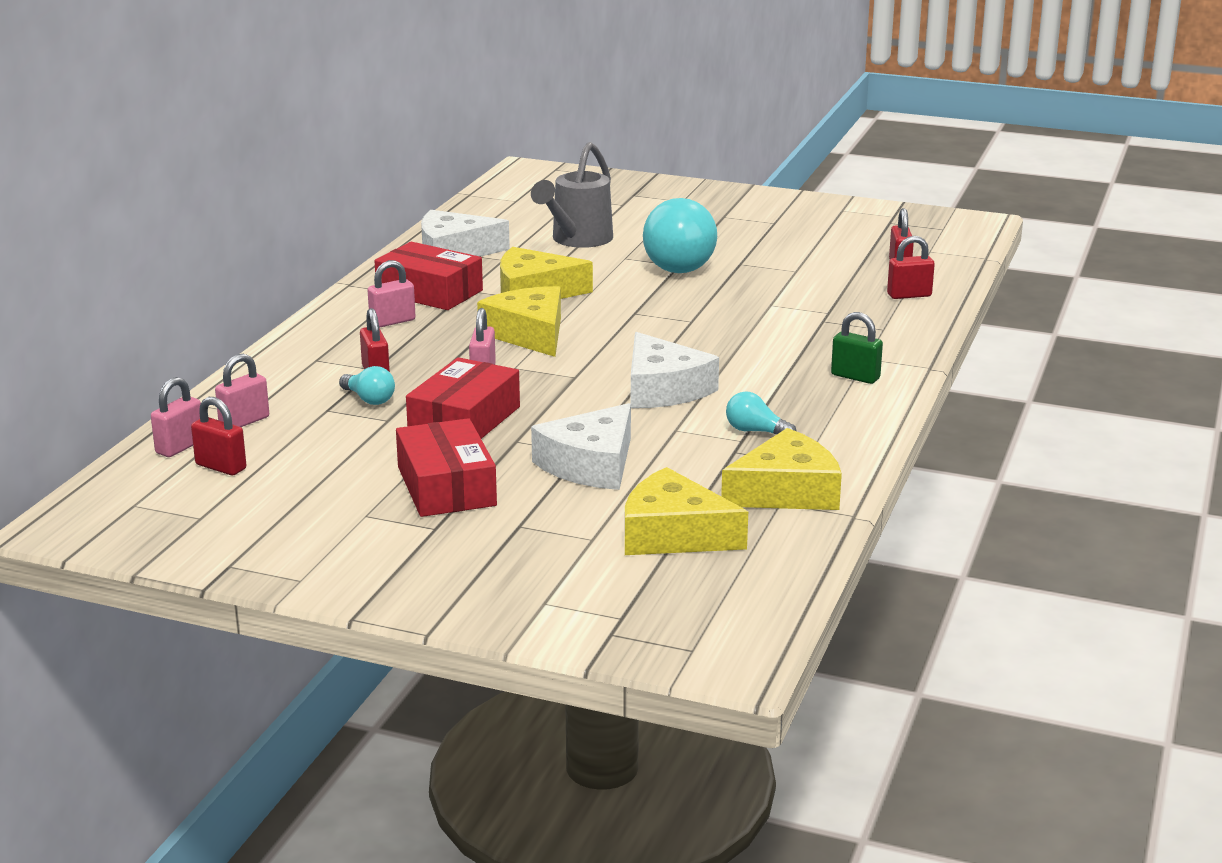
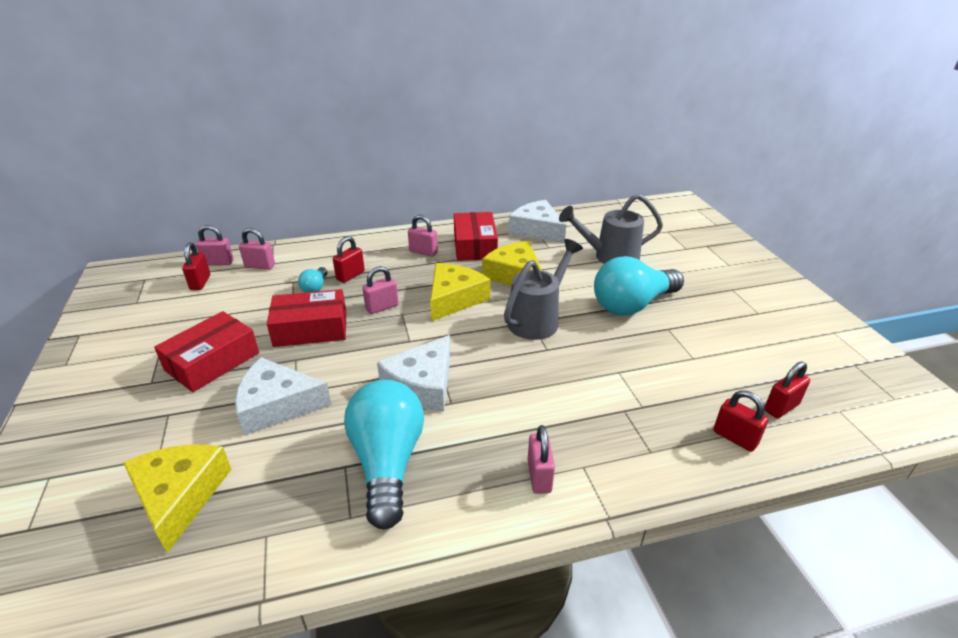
camera: 55 degrees right, 10 degrees up
(636, 309) = (537, 319): none -> grey watering can
(755, 431) = (387, 462): turquoise light bulb -> turquoise light bulb, size x2.26
(786, 492) = (287, 531): yellow cheese -> none
(855, 377) = (539, 476): green padlock -> pink padlock

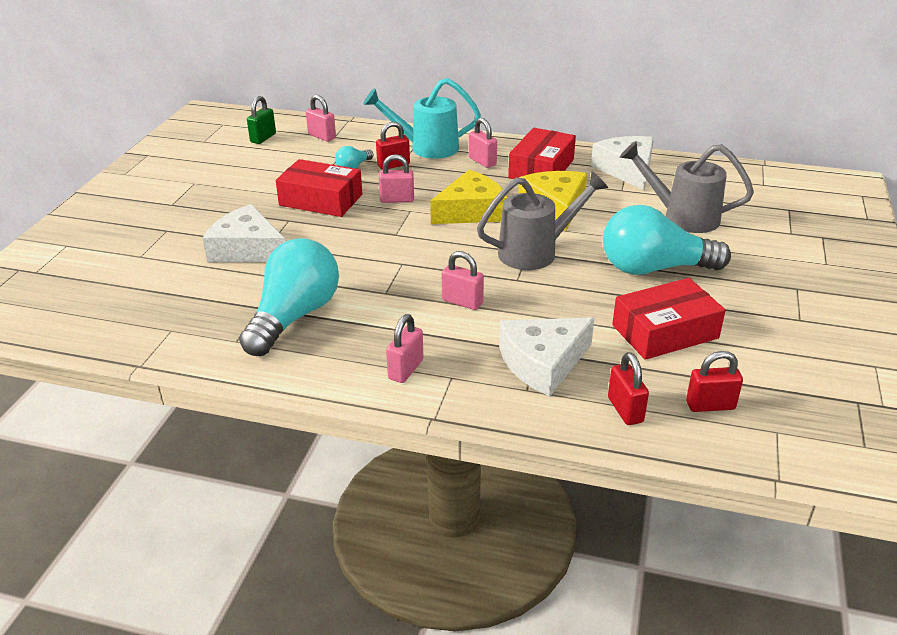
camera: 30 degrees right, 0 degrees up
(179, 496) = (135, 286): yellow cheese -> none
(200, 282) = (263, 138): red padlock -> green padlock
(212, 361) = (225, 202): red box -> red box (665, 332)
(218, 263) = (290, 125): pink padlock -> pink padlock (462, 302)
(366, 252) = (427, 148): none -> turquoise watering can
(422, 385) = (374, 271): white cheese -> white cheese (543, 363)

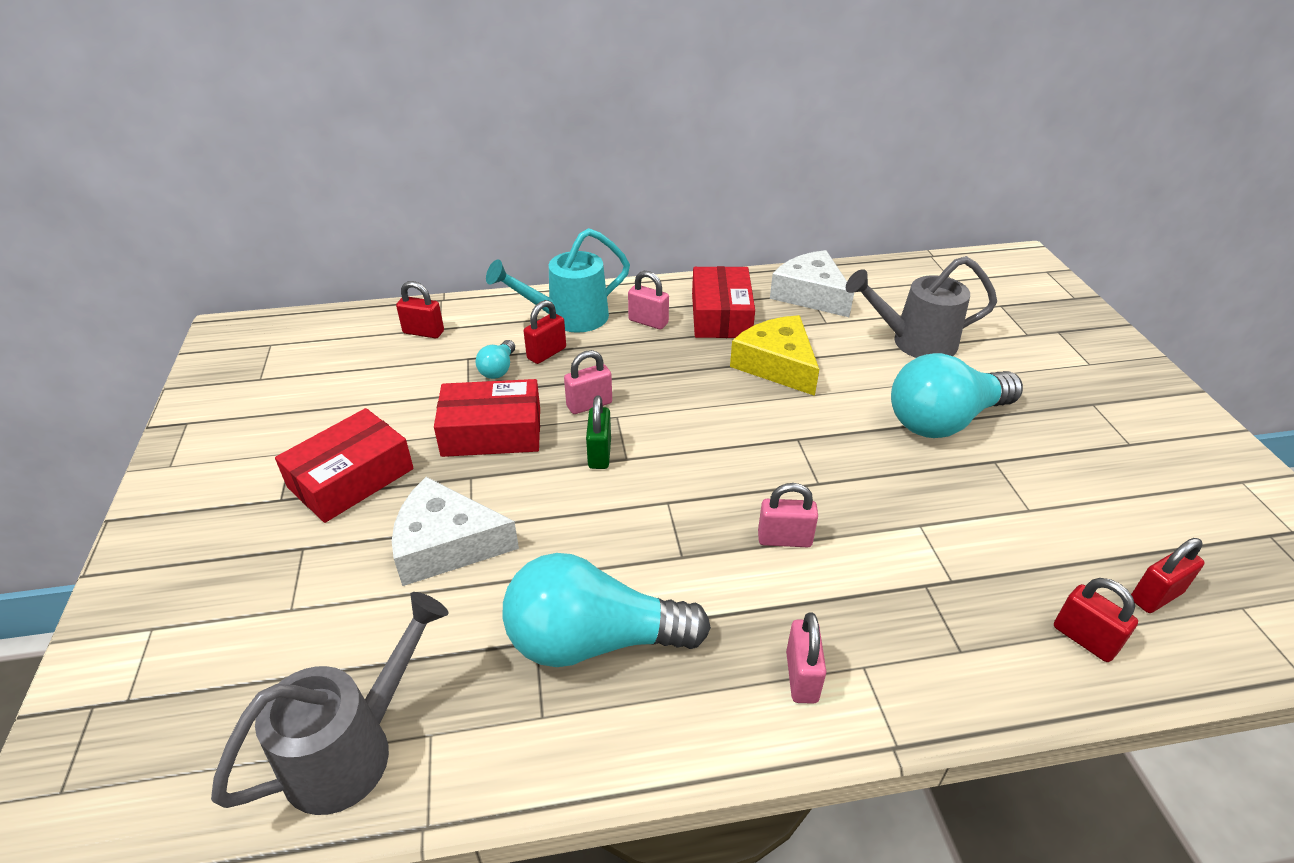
camera: 25 degrees left, 5 degrees up
(263, 138) = (344, 353): green padlock -> green padlock (599, 454)
(294, 316) = (593, 640): turquoise light bulb -> turquoise light bulb turned 90 degrees counterclockwise
(322, 136) = (423, 332): pink padlock -> red padlock
(471, 211) = (690, 397): yellow cheese -> none
(535, 252) = (806, 436): grey watering can -> grey watering can (351, 749)
(543, 363) = (945, 601): white cheese -> none
(665, 332) = (1027, 506): red box -> red box (351, 478)

